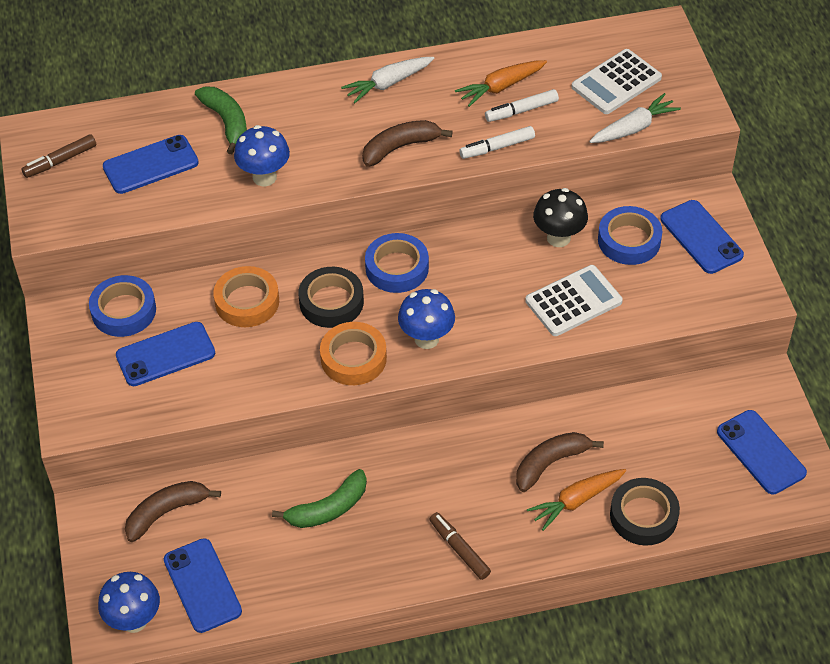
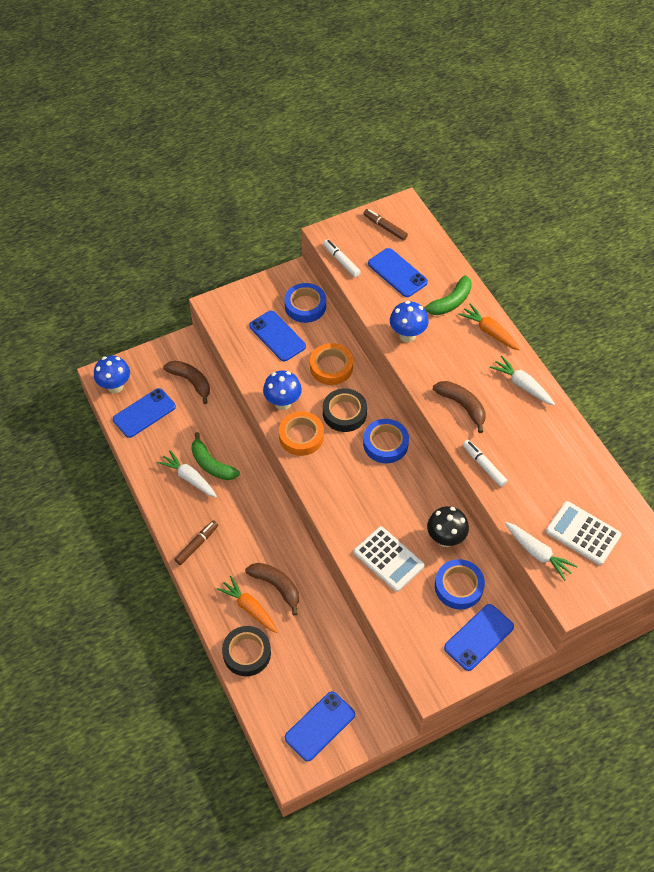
camera: 75 degrees right, 5 degrees up
(343, 541) = (189, 478): none -> white carrot
(426, 339) = (329, 474): blue mushroom -> blue mushroom (283, 403)
(501, 87) = (547, 456): orange carrot -> orange carrot (490, 332)
(521, 111) = (527, 474): white marker -> white marker (341, 261)

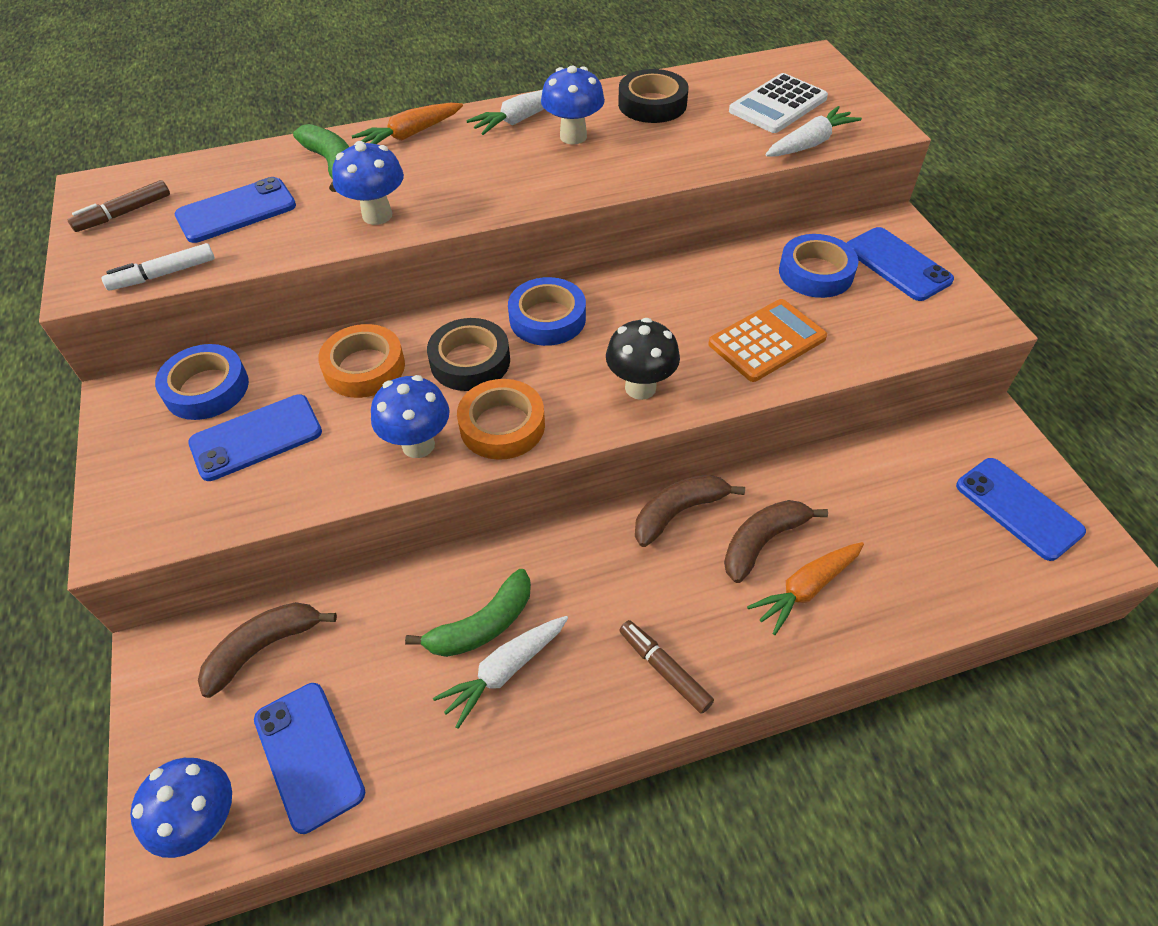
camera: 80 degrees left, 5 degrees down
(247, 653) = (897, 602): black tape -> black tape (652, 104)
(388, 559) = (767, 341): white calculator -> orange calculator
(445, 539) = (733, 275): black mushroom -> black mushroom (640, 388)
(462, 406) = (541, 177): brown banana -> brown banana (678, 512)
(484, 465) = (656, 170): white marker -> none
(510, 416) = (573, 136): none -> blue mushroom

